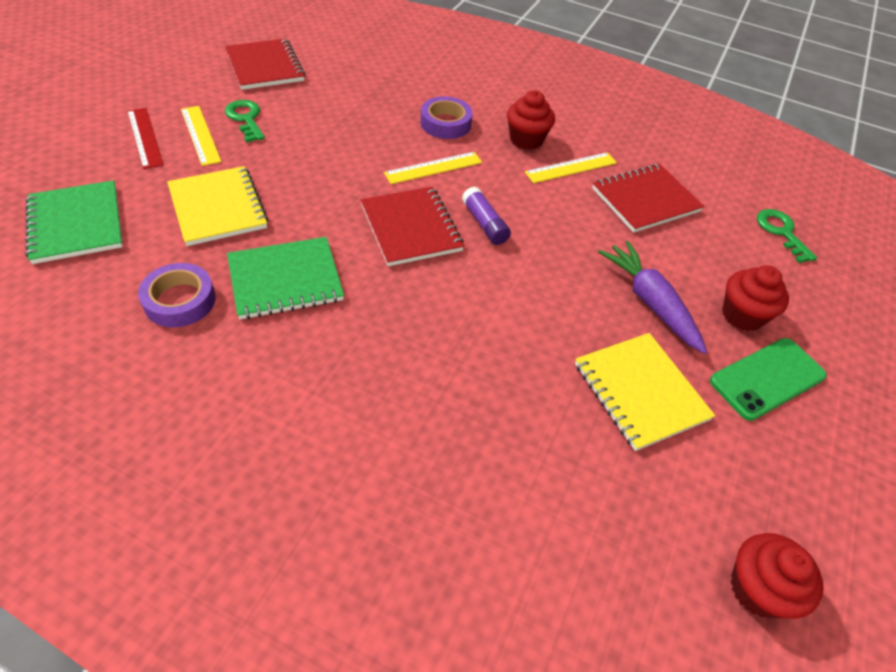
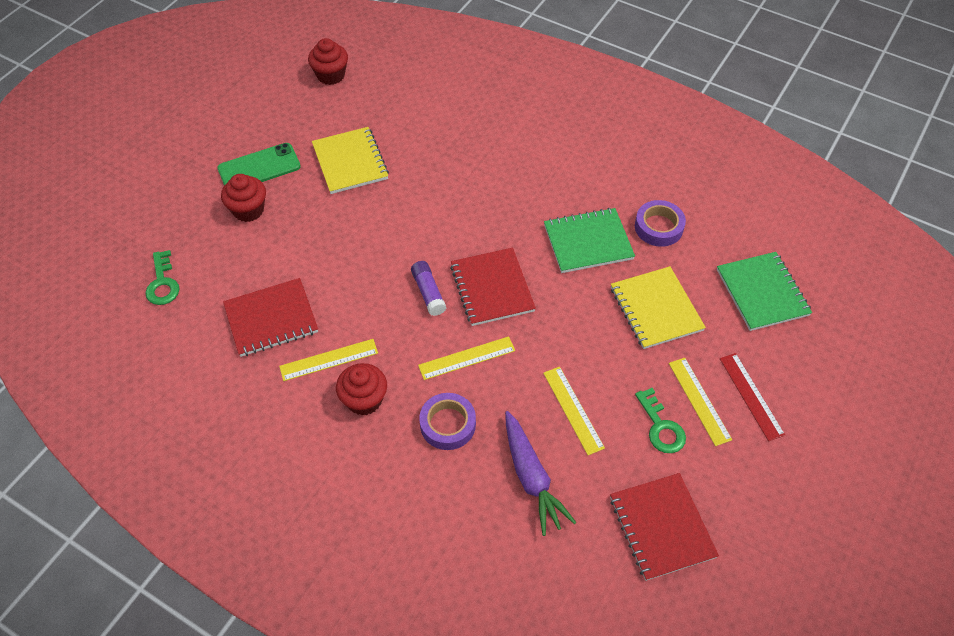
camera: 170 degrees left, 5 degrees up
(328, 131) = (573, 410): none -> yellow ruler
(650, 302) = (314, 221): purple carrot -> purple carrot (531, 477)

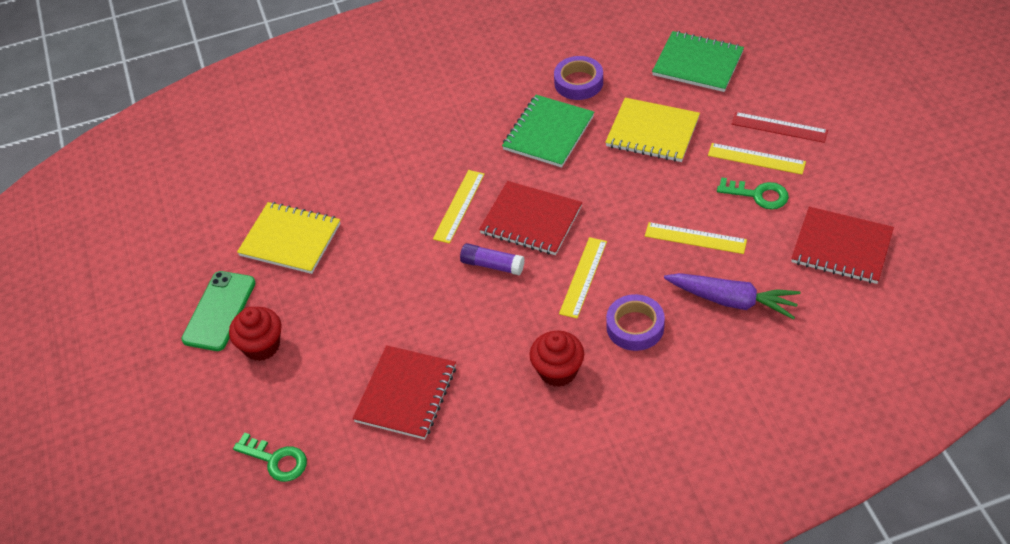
camera: 45 degrees left, 5 degrees down
(329, 360) = (492, 374): yellow ruler -> yellow ruler (459, 206)
(331, 75) = (169, 197): red cupcake -> none

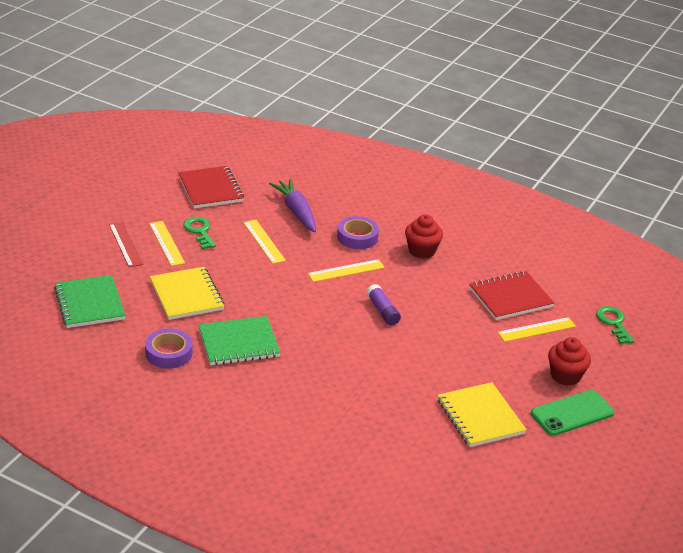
camera: 140 degrees left, 15 degrees down
(459, 206) = (354, 351): yellow ruler -> yellow ruler (536, 329)
(531, 220) = (327, 312): red notebook -> none

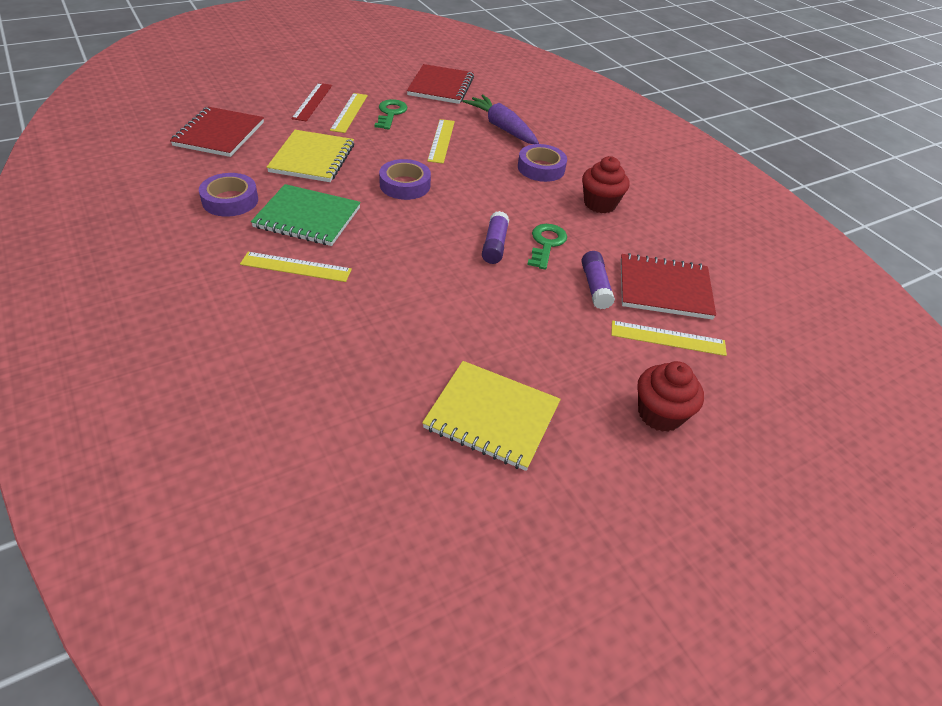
camera: 30 degrees right, 10 degrees up
(89, 303) = (219, 134): green notebook -> red notebook
(277, 290) = (405, 185): none -> purple tape
(296, 212) = (502, 128): purple carrot -> purple carrot turned 45 degrees counterclockwise
(346, 270) = (496, 193): yellow ruler -> yellow ruler (296, 267)
(469, 314) = (595, 287): none -> purple glue stick
(480, 417) = (492, 416): yellow notebook -> yellow notebook turned 75 degrees counterclockwise
(572, 413) = (627, 471): green phone -> none
(613, 323) = (786, 373): green key -> green key (546, 244)

